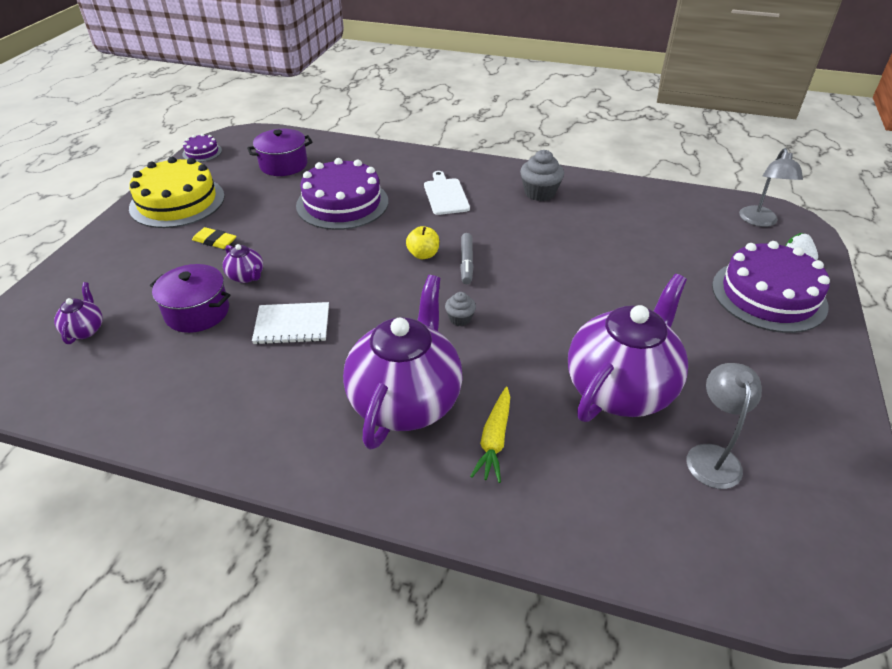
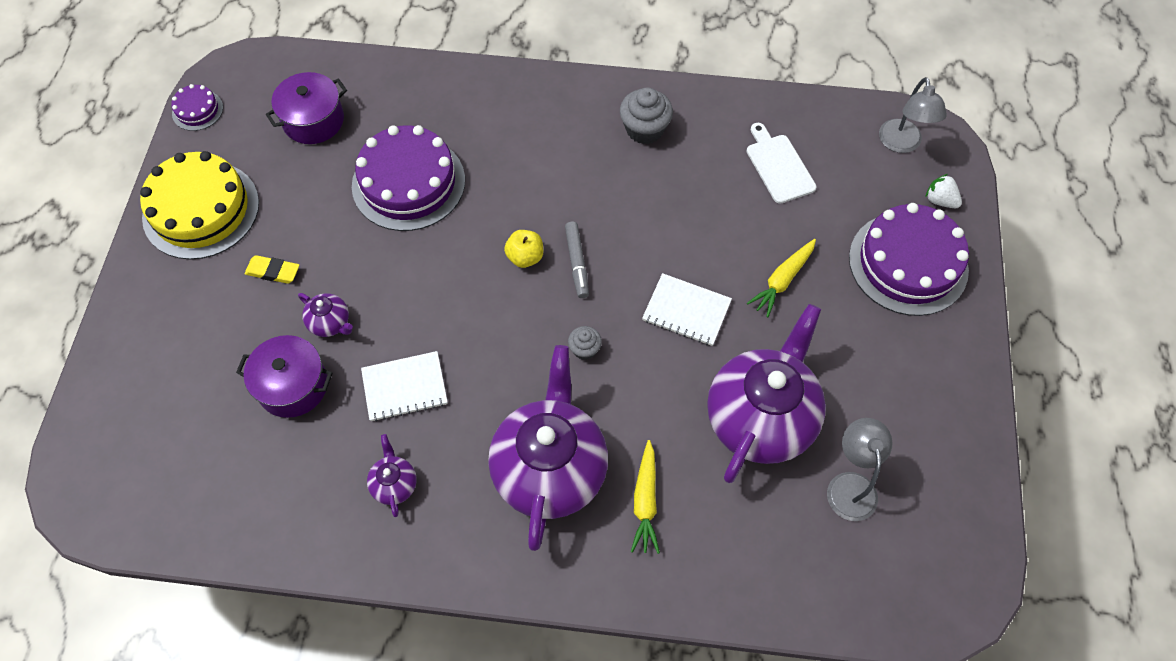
camera: 10 degrees left, 20 degrees up
(85, 330) = (176, 431): purple teapot -> purple teapot (394, 484)
(445, 195) = (531, 150): white cutting board -> white cutting board (778, 166)
(558, 304) = (686, 311): none -> white notebook
(649, 294) = (782, 280): none -> yellow carrot

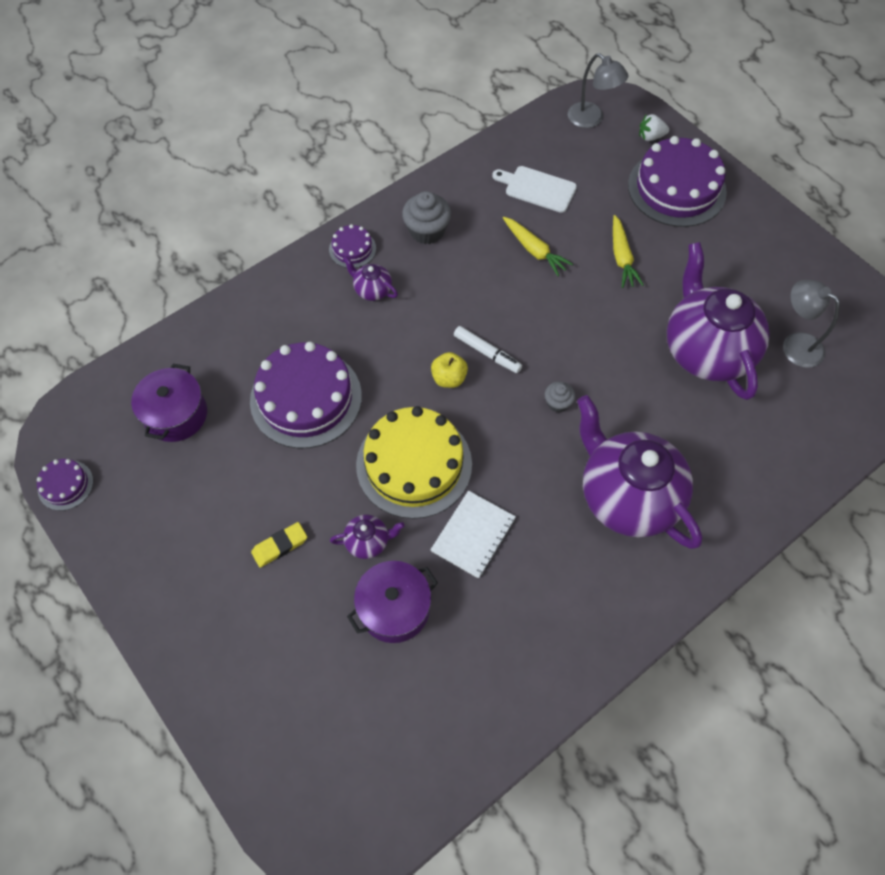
camera: 45 degrees left, 0 degrees up
(201, 210) = (164, 554): yellow cake -> yellow cake (414, 464)
(394, 484) = (544, 603): purple teapot -> purple teapot (372, 290)
(570, 98) = (352, 249): none -> purple cake
(577, 263) = (487, 353): grey marker -> white marker
(645, 501) = (703, 461): yellow carrot -> yellow carrot (534, 250)
(686, 311) = (589, 324): white notebook -> none

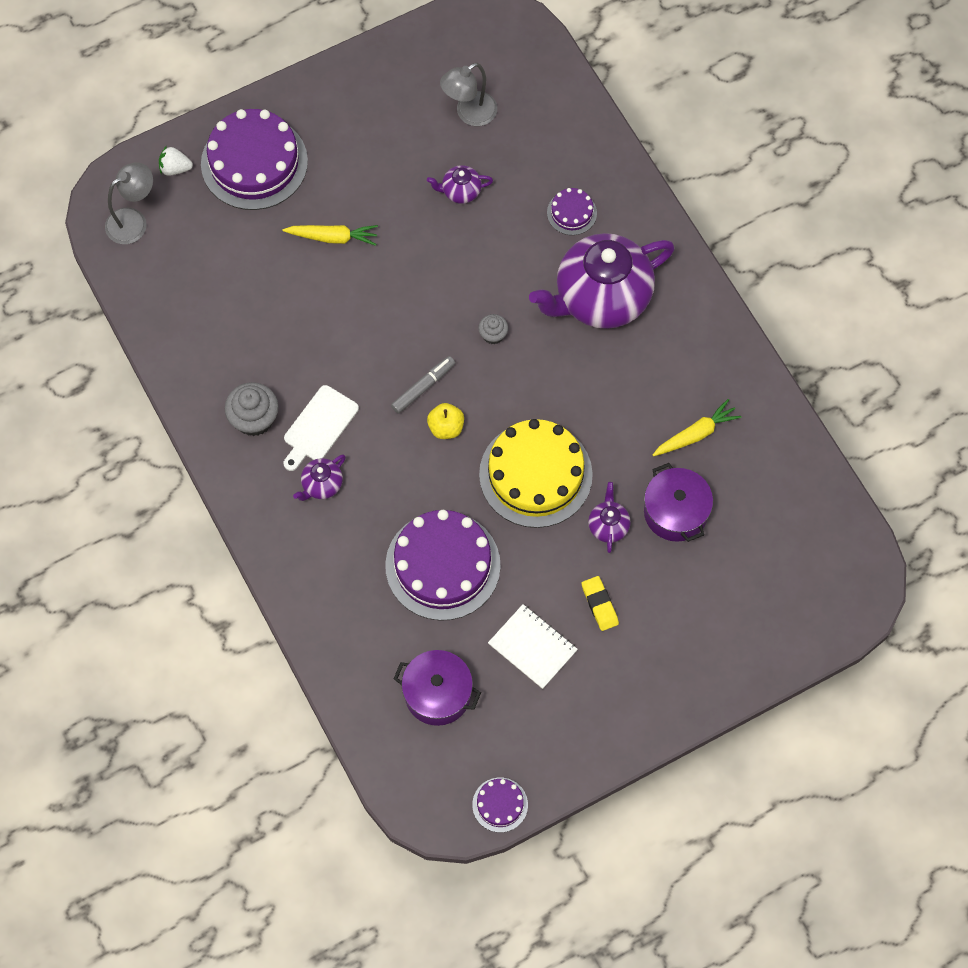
camera: 80 degrees left, 5 degrees up
(352, 249) = (261, 498): purple cake -> purple cake (571, 213)
(473, 535) = (616, 434): white notebook -> white notebook (532, 647)
(487, 353) = (423, 387): white marker -> grey marker
(534, 250) = (305, 318): yellow carrot -> yellow carrot (696, 434)
(537, 188) = (221, 297): white cutting board -> white cutting board (319, 427)
(650, 137) = (175, 168): white strawberry -> white strawberry turned 90 degrees clockwise
(705, 350) = (460, 191): purple teapot -> purple teapot, size x0.42

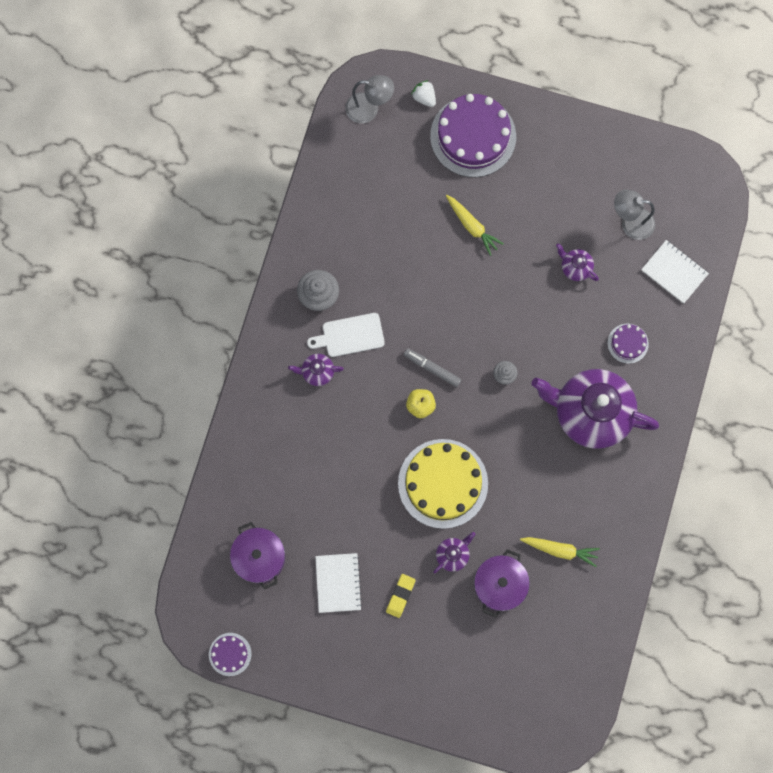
camera: 45 degrees right, 10 degrees up
(423, 387) = (432, 368): grey marker -> grey marker turned 150 degrees counterclockwise
(443, 565) = (336, 486): purple cake -> none
(549, 121) = (674, 272): none -> white notebook

